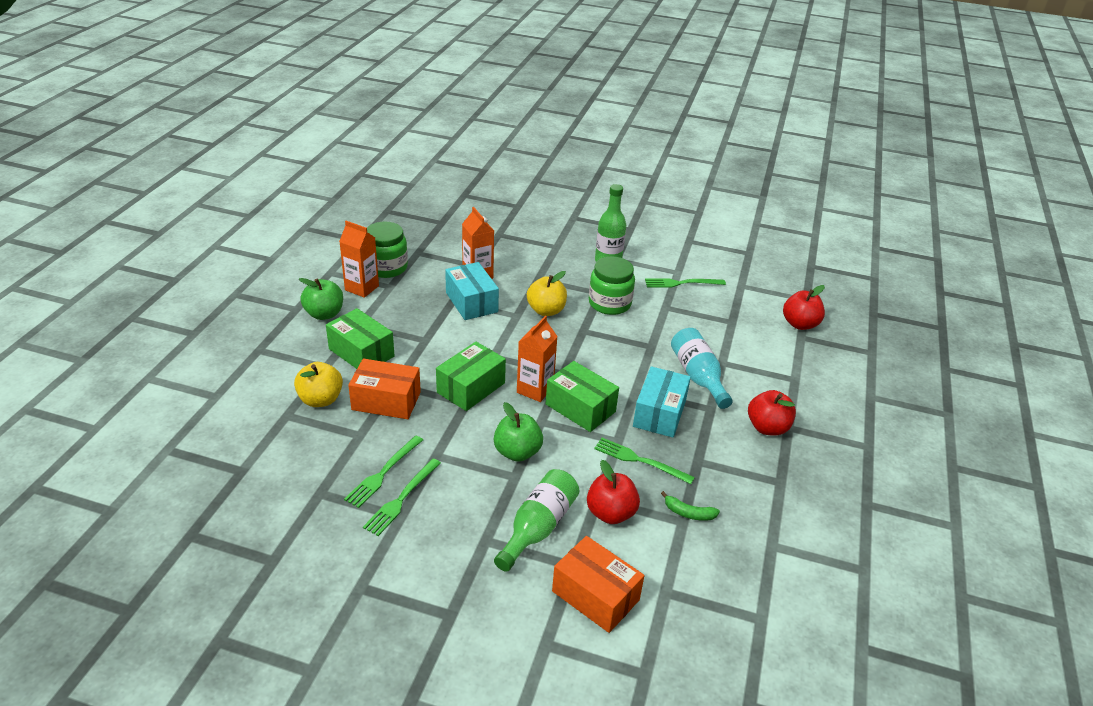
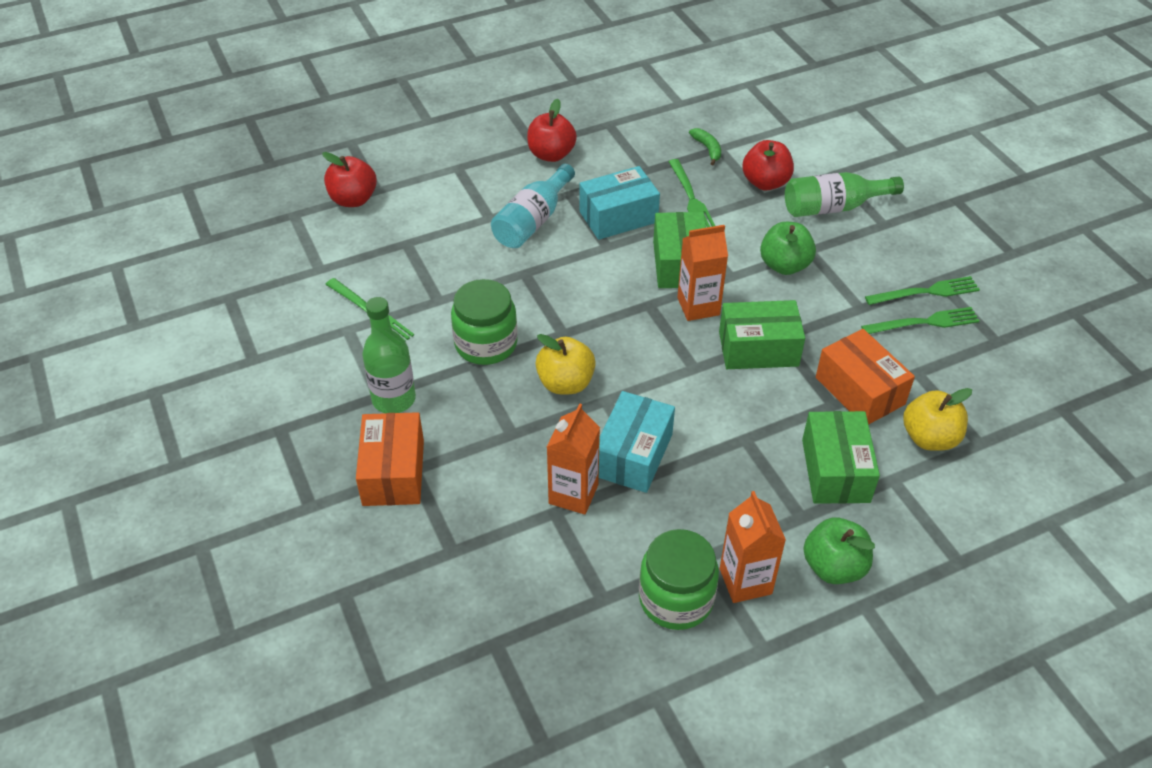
camera: 130 degrees left, 10 degrees up
(595, 595) = (841, 151): orange box -> orange box (393, 472)

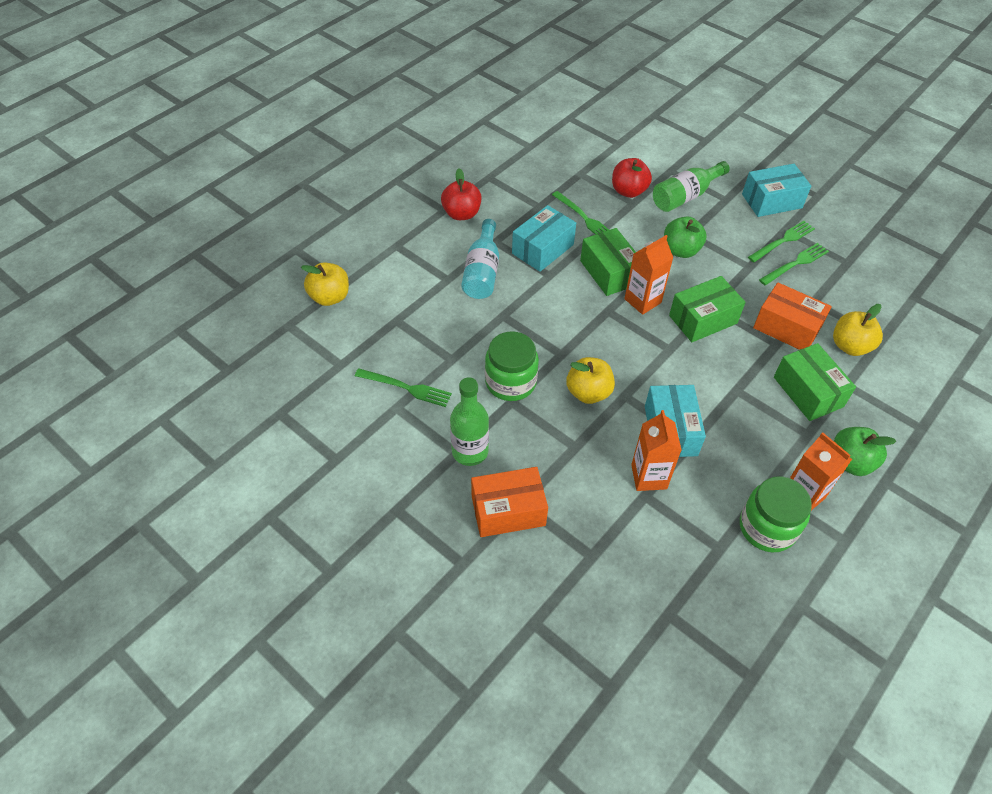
camera: 25 degrees left, 5 degrees up
(353, 199) = (330, 297): red apple -> yellow apple
(393, 472) = (508, 511): orange box -> orange box turned 75 degrees counterclockwise
(707, 149) = (572, 177): green banana -> none
(944, 243) = (771, 201): none -> turquoise box

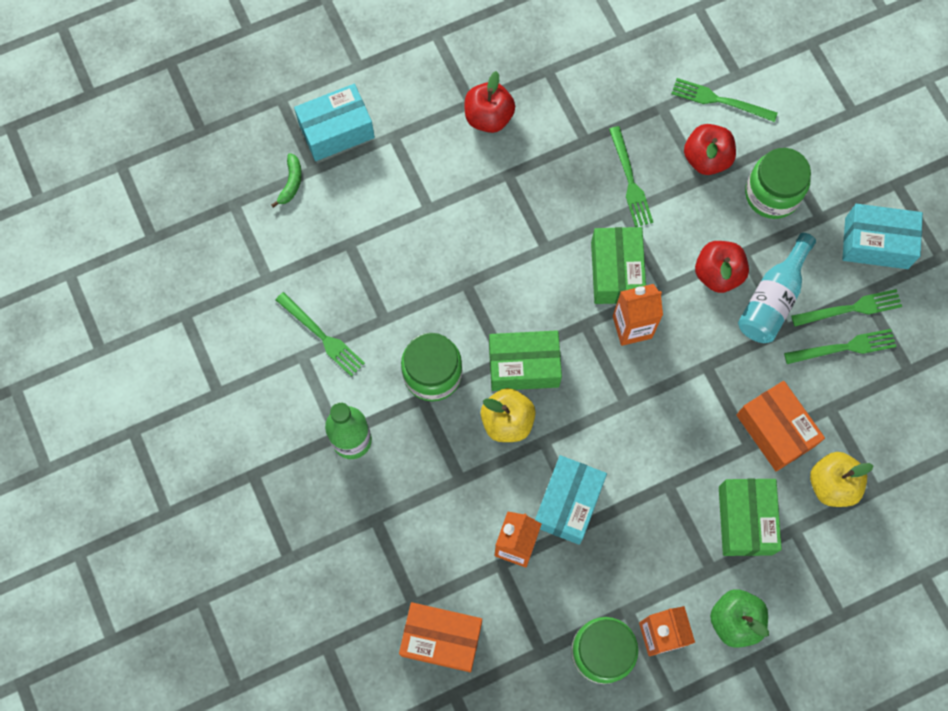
camera: 25 degrees right, 20 degrees up
(330, 297) = (291, 183): yellow apple -> green banana
(482, 272) = (472, 213): turquoise bottle -> turquoise bottle (772, 299)
(508, 511) = (358, 522): orange box -> orange box (441, 639)
(542, 249) = (557, 207): turquoise box -> turquoise box (336, 130)
(616, 159) = (719, 100): none -> green fork
(681, 250) = (717, 274): green apple -> red apple
(685, 196) = (772, 194): green bottle -> green jar
(703, 319) = (686, 380): green box -> green box (524, 366)

